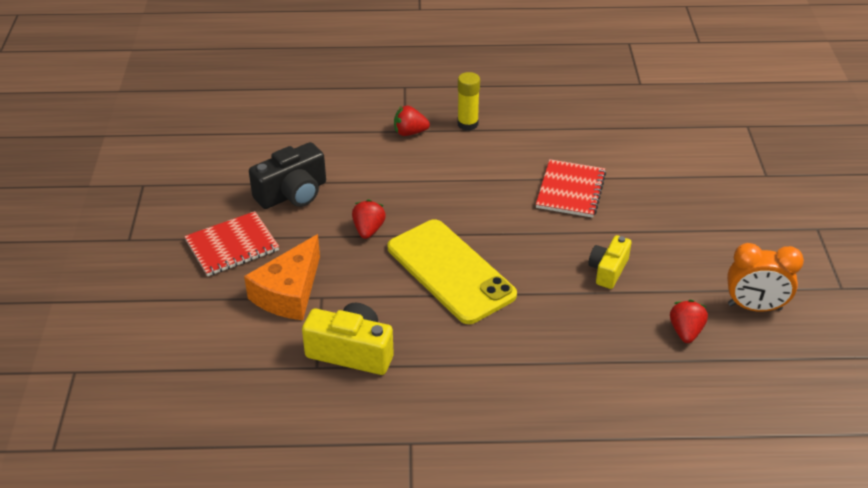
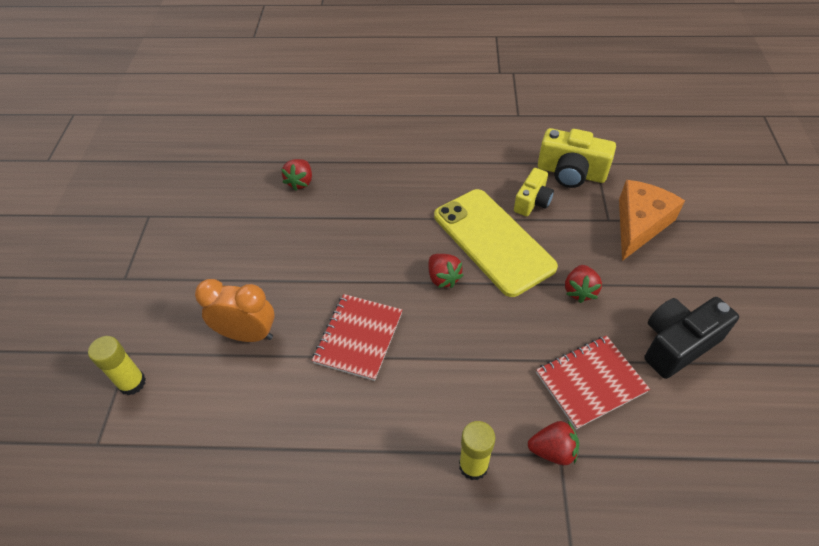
camera: 175 degrees left, 10 degrees up
(232, 246) = (715, 276): red notebook -> red notebook (590, 382)
(500, 237) = (443, 278): none -> red strawberry
(608, 270) = (346, 238): yellow camera -> yellow camera (532, 201)
(747, 157) = (132, 383): none -> yellow glue stick
(754, 307) = (233, 200): orange clock -> orange clock (247, 334)

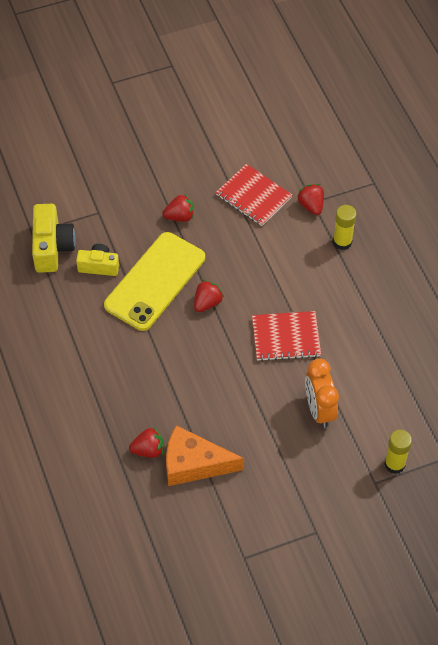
camera: 115 degrees left, 5 degrees up
(639, 224) = (95, 192): orange cheese -> orange cheese (194, 464)
(677, 344) = (200, 156): black camera -> none

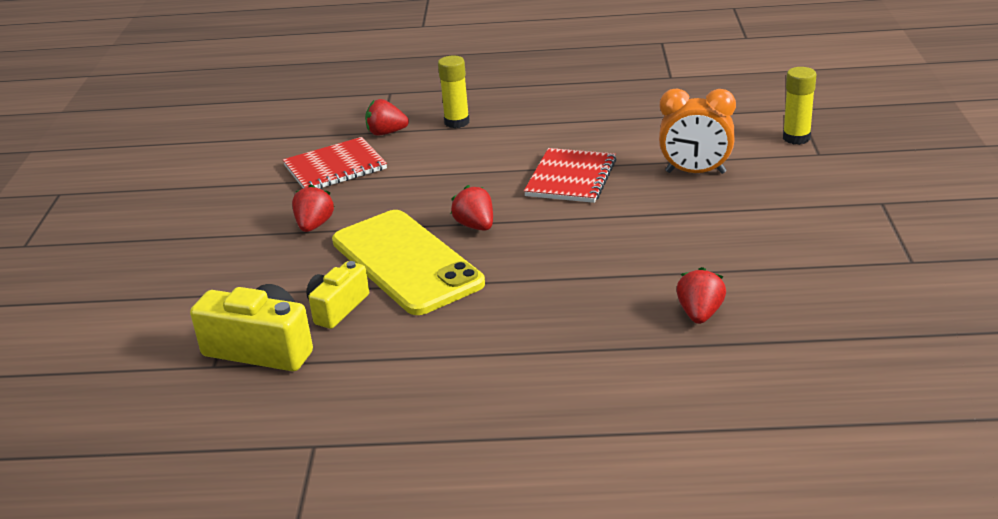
camera: 65 degrees left, 25 degrees down
(194, 464) = (740, 278): orange cheese -> none

